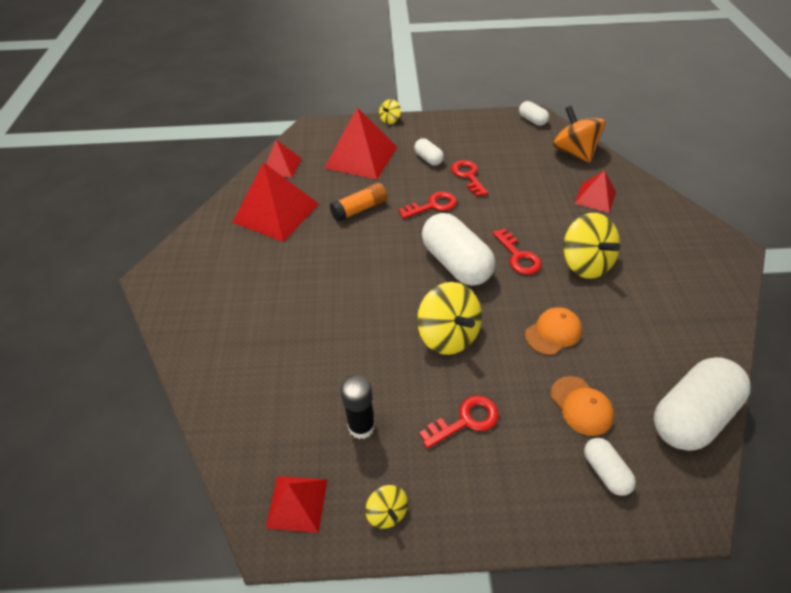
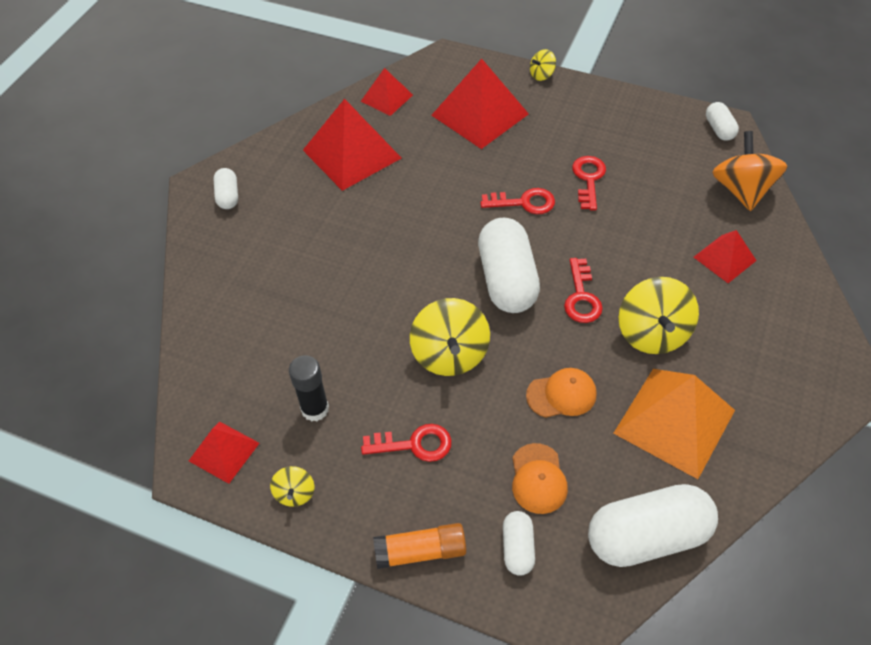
camera: 25 degrees right, 5 degrees up
(359, 209) = (441, 180): orange glue stick -> orange glue stick (420, 551)
(428, 159) = (556, 141): white capsule -> white capsule (228, 196)
(645, 320) = (674, 421): none -> orange pyramid

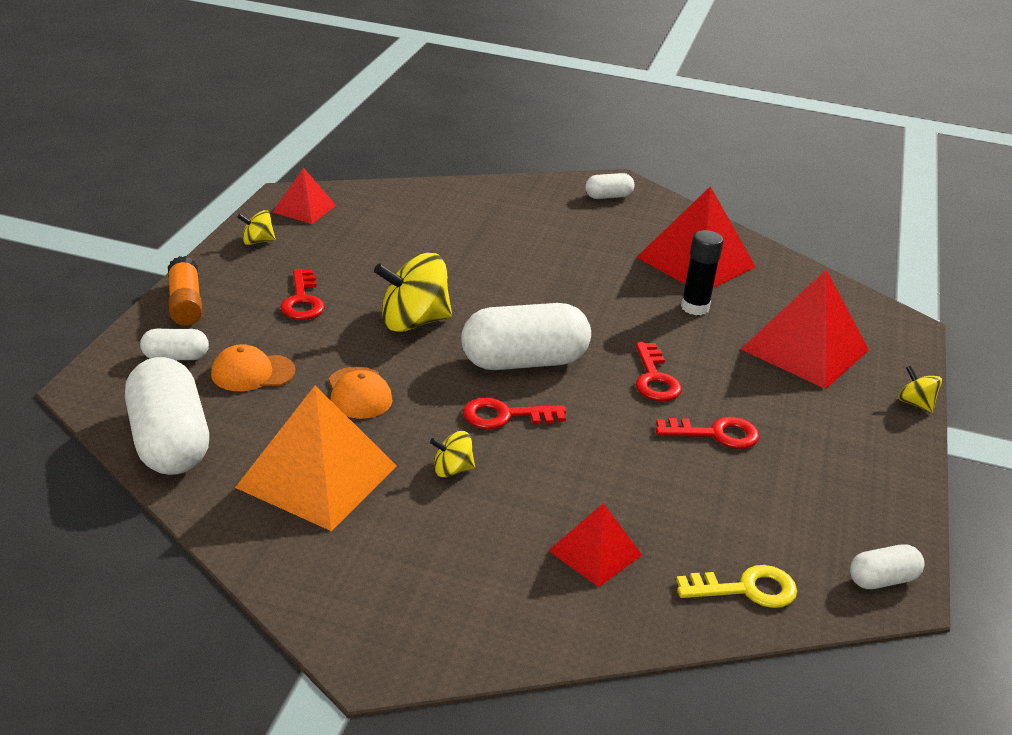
camera: 80 degrees right, 20 degrees down
(315, 409) = (347, 248): black glue stick -> black glue stick (695, 307)
(387, 98) = (802, 283): red pyramid -> none
(652, 333) = (452, 470): yellow spinning top -> yellow spinning top, size x0.50
(741, 190) = (746, 589): orange spinning top -> yellow key

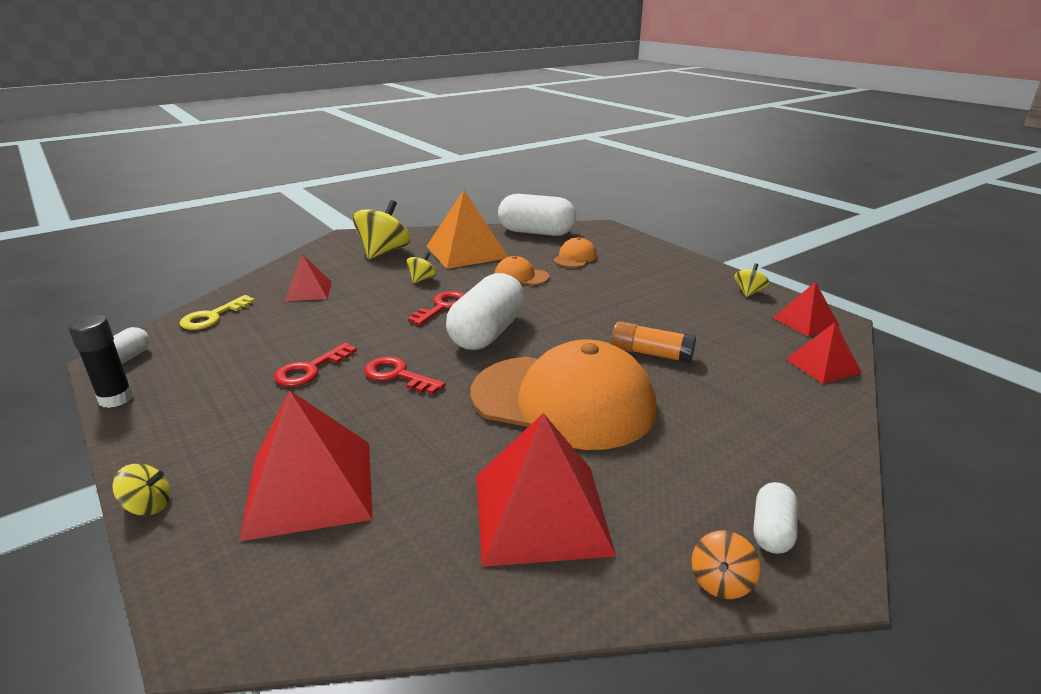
camera: 130 degrees right, 5 degrees down
(176, 357) = (611, 245): white capsule -> none
(185, 303) = (671, 257): orange glue stick -> orange glue stick (651, 354)
(302, 300) = (646, 287): red key -> none
(386, 196) = (823, 365): none -> red pyramid
(413, 322) = (582, 312): yellow spinning top -> yellow spinning top (384, 252)
(579, 287) = (563, 401): none -> orange cap
(664, 204) = (721, 582): none -> orange spinning top
(695, 307) = (458, 454): black glue stick -> black glue stick (116, 399)

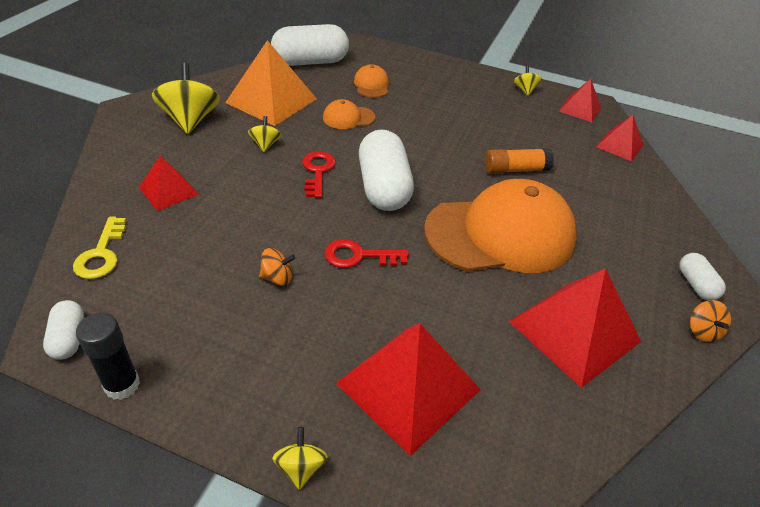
camera: 35 degrees left, 15 degrees up
(148, 506) = (300, 467): yellow spinning top -> yellow spinning top turned 60 degrees counterclockwise
(310, 369) = (277, 278): red key -> orange spinning top

